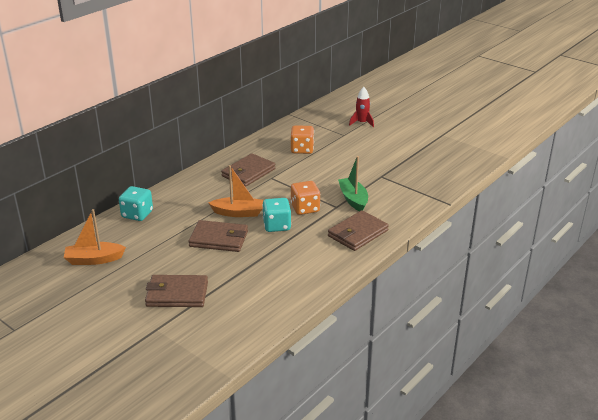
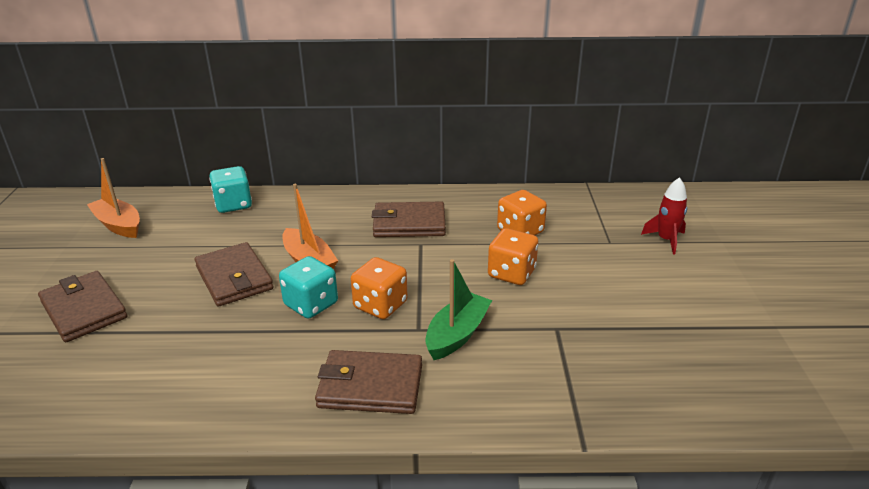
camera: 50 degrees right, 0 degrees up
(330, 167) = (511, 273): none -> orange dice

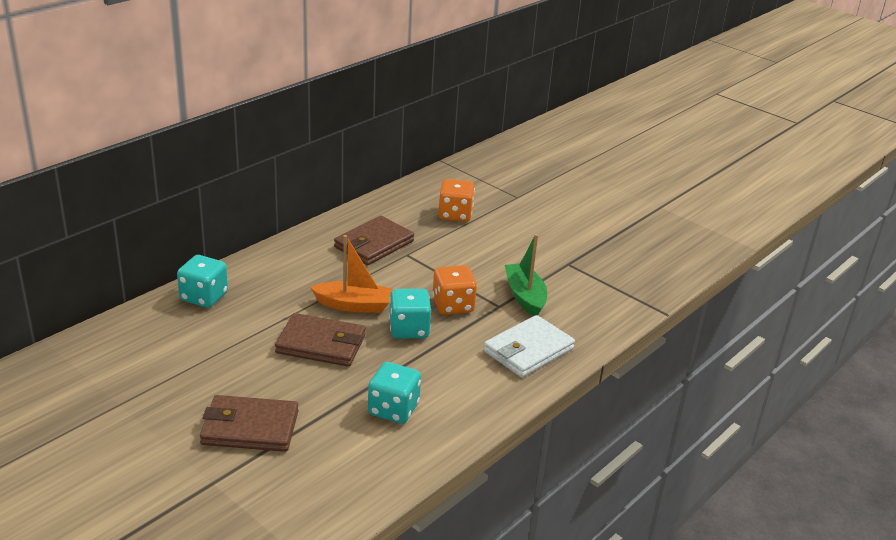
camera: 50 degrees left, 0 degrees up
(119, 225) = (131, 363): orange boat -> none
(180, 362) = (393, 409): none -> turquoise dice
(370, 386) = (528, 350): brown wallet -> white wallet
(511, 273) = (494, 245): orange dice -> none
(666, 240) = (544, 181): red rocket -> none

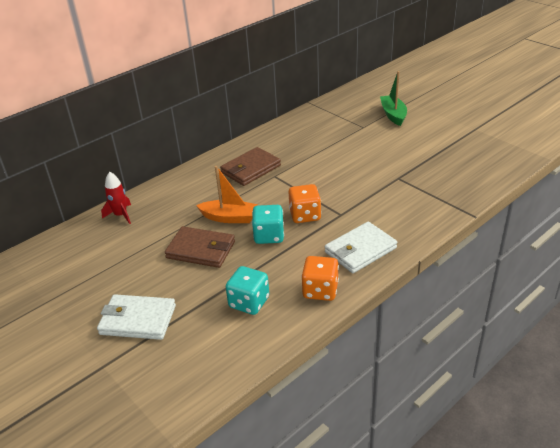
camera: 10 degrees right, 5 degrees up
(204, 297) = (121, 215): turquoise dice -> red rocket
(250, 428) = (138, 320): brown wallet -> white wallet
(455, 215) = (314, 143): orange dice -> orange dice (320, 290)
(525, 296) = (361, 206): green boat -> green boat (393, 115)

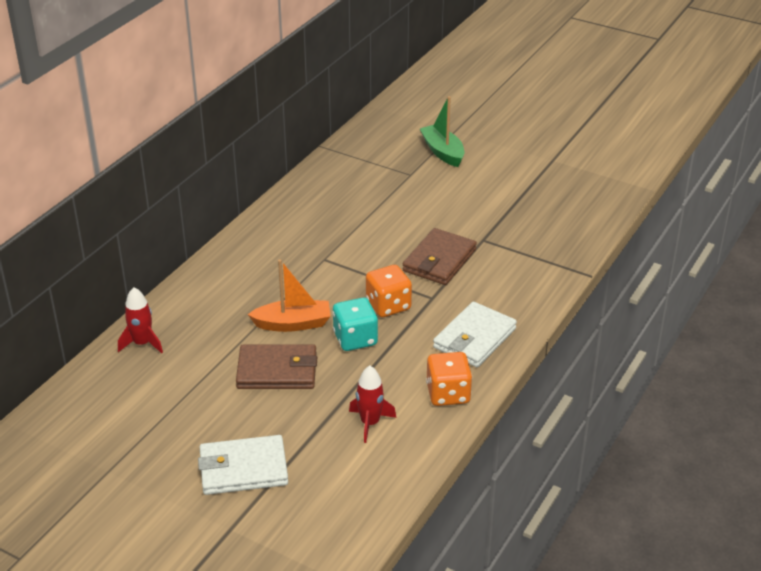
camera: 20 degrees left, 0 degrees up
(249, 302) = (370, 423): turquoise dice -> red rocket
(250, 169) = (288, 254): brown wallet -> brown wallet (439, 260)

